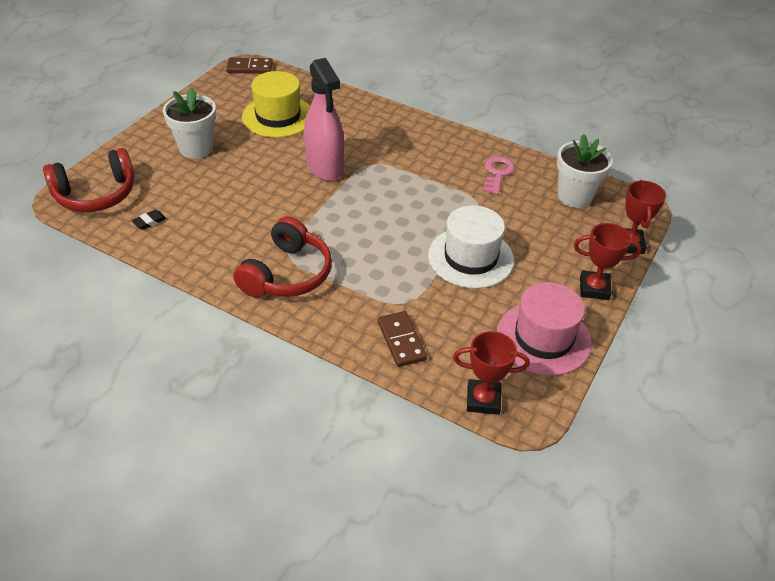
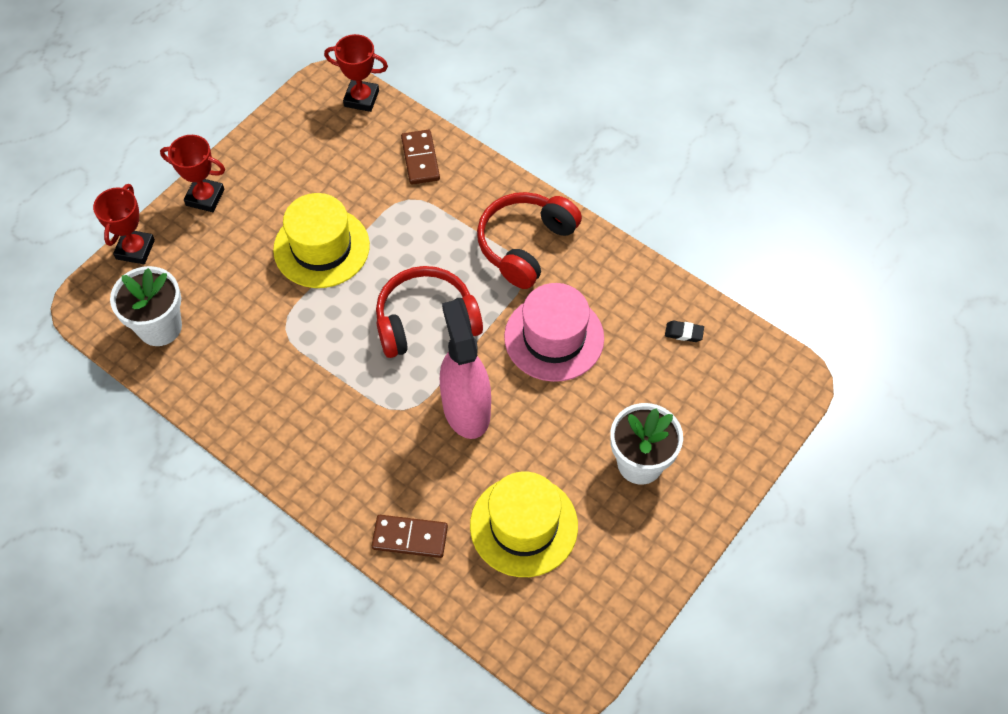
camera: 170 degrees left, 15 degrees up
(96, 194) = (757, 385): red headphones -> red headphones (426, 321)
(149, 222) = (684, 333): black eraser -> black eraser turned 45 degrees clockwise
(250, 68) = (566, 668): brown domino -> brown domino (410, 537)
(470, 257) = (321, 247): white hat -> yellow hat
(497, 173) = (241, 376): pink key -> none
(543, 338) = (283, 149): pink hat -> pink hat (554, 337)

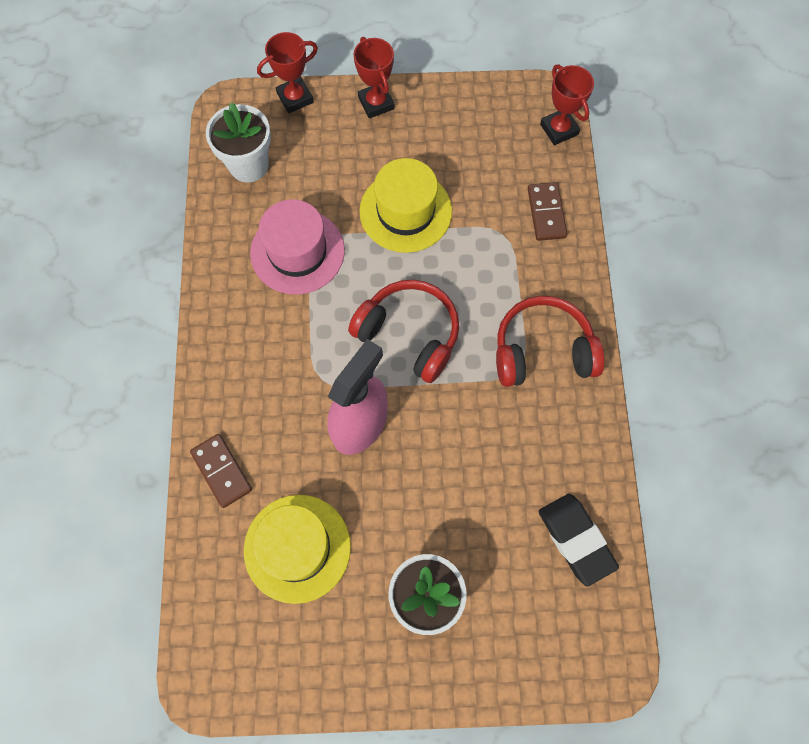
camera: 50 degrees right, 10 degrees up
(420, 159) = (546, 213): brown domino -> brown domino turned 45 degrees counterclockwise
(554, 337) = (479, 439): pink hat -> pink hat (297, 251)
(684, 333) = (576, 539): black eraser -> black eraser, size x2.19

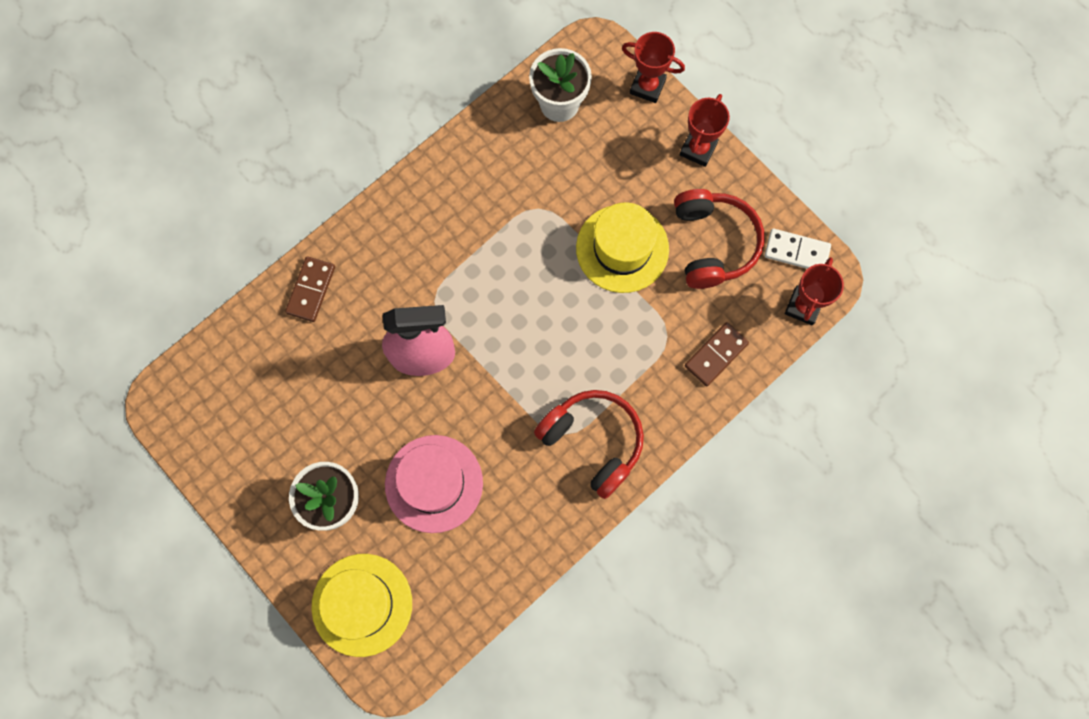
camera: 50 degrees right, 5 degrees up
(297, 251) = (519, 199): pink hat -> pink hat (434, 483)
(297, 548) = (299, 386): yellow hat -> yellow hat (362, 604)
(409, 334) = (522, 333): red headphones -> red headphones (713, 243)
(513, 102) = (796, 252): none -> white domino
(576, 539) = (463, 578): black eraser -> none

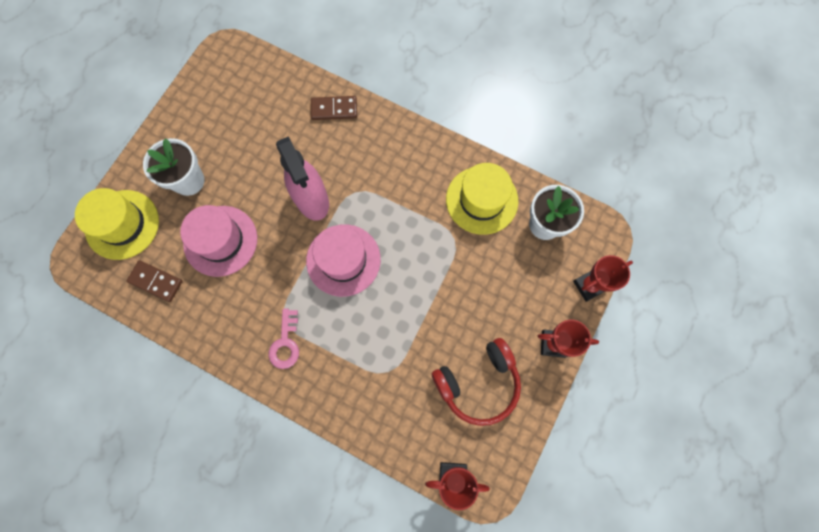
camera: 70 degrees right, 0 degrees up
(516, 343) = (343, 260): none -> pink hat
(593, 442) = (285, 343): red headphones -> pink key
(622, 248) = (446, 312): yellow hat -> yellow hat (481, 200)
(647, 86) = (589, 286): red trophy -> red trophy turned 60 degrees clockwise
(716, 355) = (386, 416): brown domino -> brown domino (156, 281)
(796, 252) = (498, 455): white domino -> none

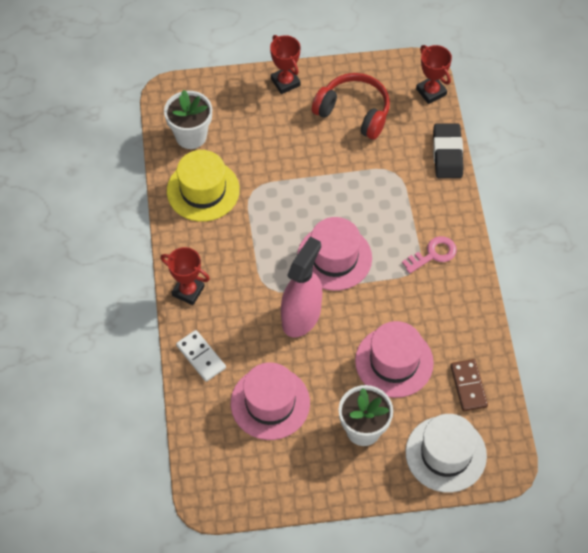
camera: 125 degrees left, 15 degrees down
(122, 224) = (446, 454): yellow hat -> white hat
(261, 132) = (270, 403): none -> pink hat
(334, 109) = (201, 357): brown domino -> white domino
(373, 436) = (447, 154): none -> black eraser
(589, 286) = (220, 82): red trophy -> red trophy (188, 291)

